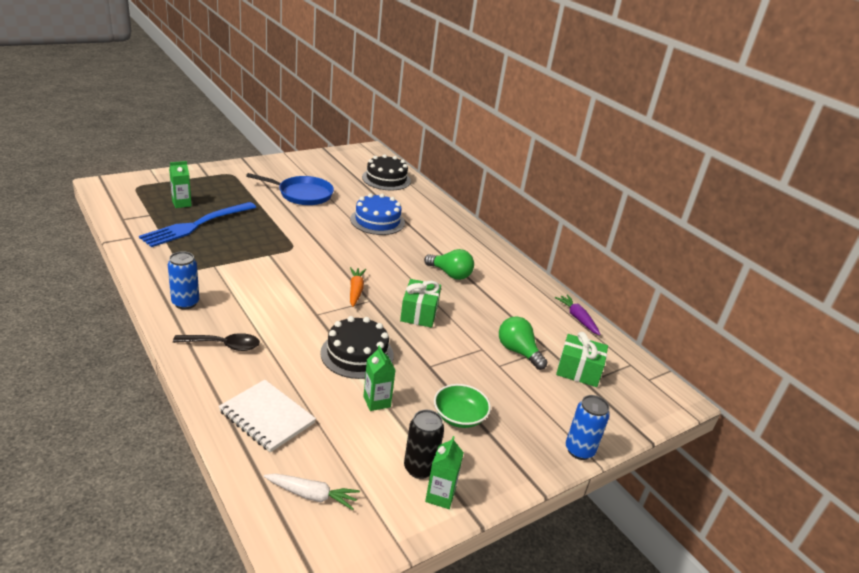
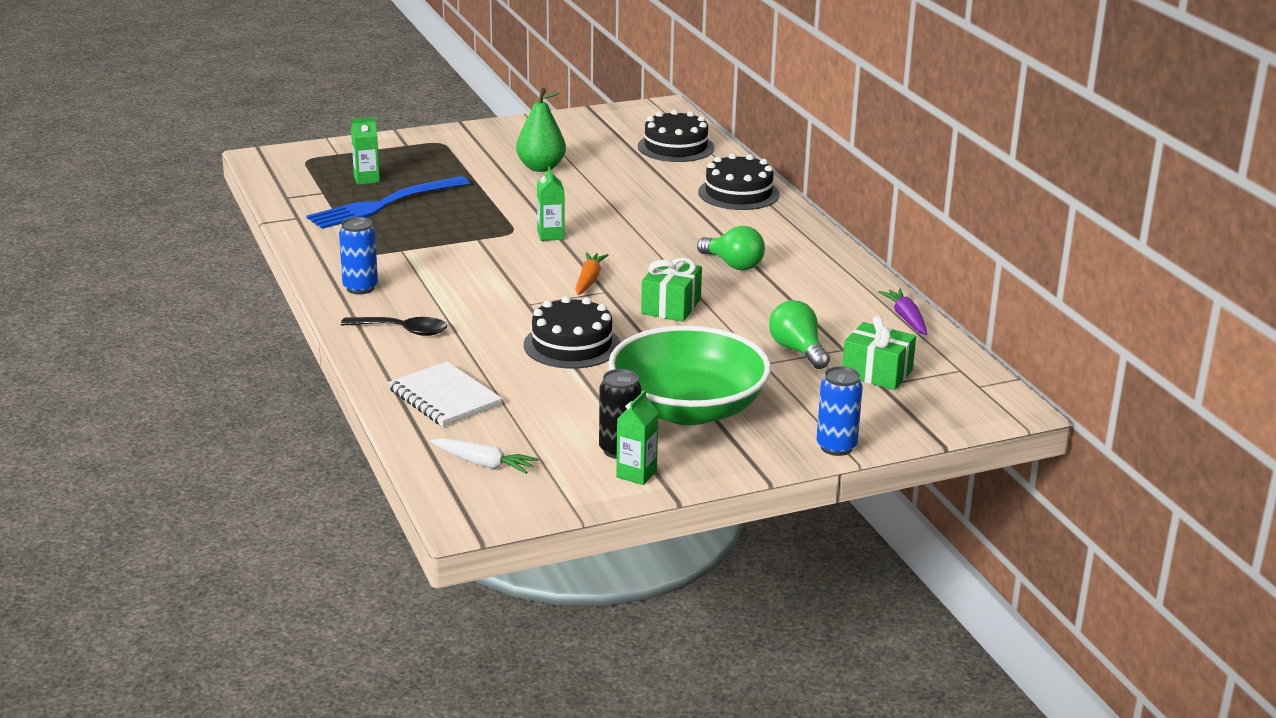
camera: 15 degrees right, 5 degrees down
(302, 194) = (541, 167): blue pan -> green pear
(377, 221) = (645, 201): blue cake -> none
(377, 402) = (584, 390): green carton -> green carton (550, 235)
(436, 215) = (738, 193): none -> black cake
(459, 416) = (688, 409): green bowl -> green bowl, size x2.17

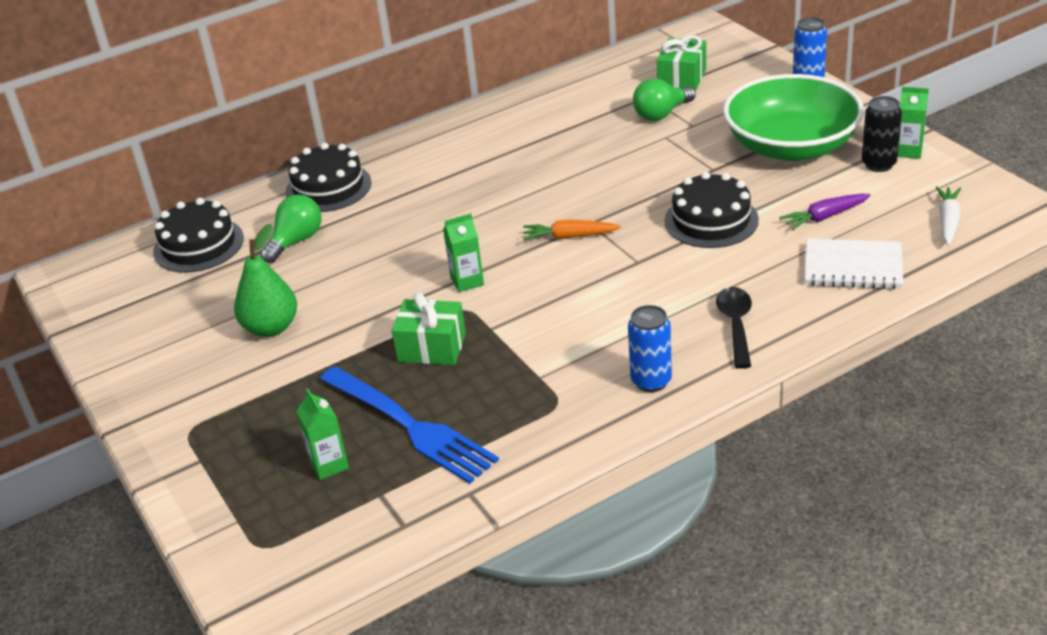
camera: 95 degrees left, 10 degrees up
(444, 397) = (853, 267): white notebook -> white notebook turned 60 degrees clockwise
(671, 307) = (607, 183): green gift -> green gift (432, 347)
(733, 265) = (504, 166): green light bulb -> green light bulb (296, 241)
(906, 318) = (579, 77): purple carrot -> purple carrot (824, 217)

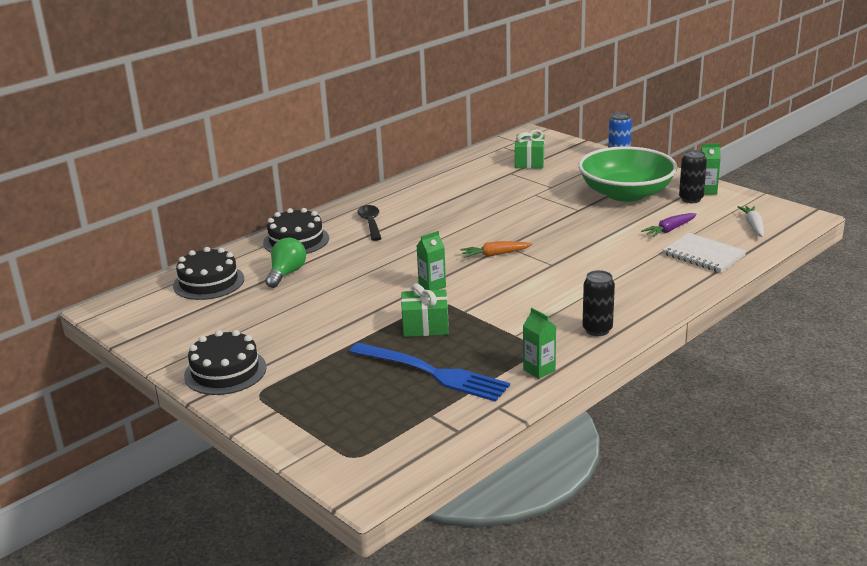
camera: 15 degrees left, 10 degrees down
(271, 328) = (293, 326): green pear -> none
(329, 465) = (382, 402): green carton -> green carton (539, 370)
(651, 381) = (597, 330): blue can -> black can
(661, 114) = (525, 182): green light bulb -> none
(711, 220) = (592, 238): black cake -> black cake (225, 371)
(736, 325) = (640, 293): black spoon -> black spoon (370, 223)
(853, 267) = (703, 255): white notebook -> white notebook turned 45 degrees clockwise

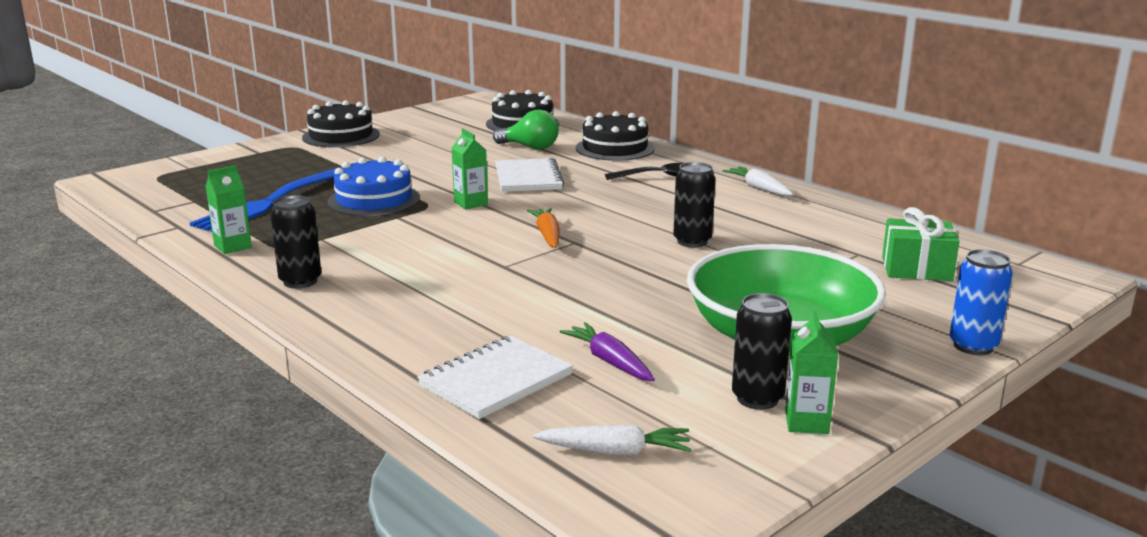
camera: 90 degrees right, 5 degrees down
(372, 269) = (528, 178): none -> white notebook
(398, 194) = (759, 188): none -> white carrot
(425, 326) = (374, 200): green gift -> blue cake
(499, 212) = (692, 241): none -> black can

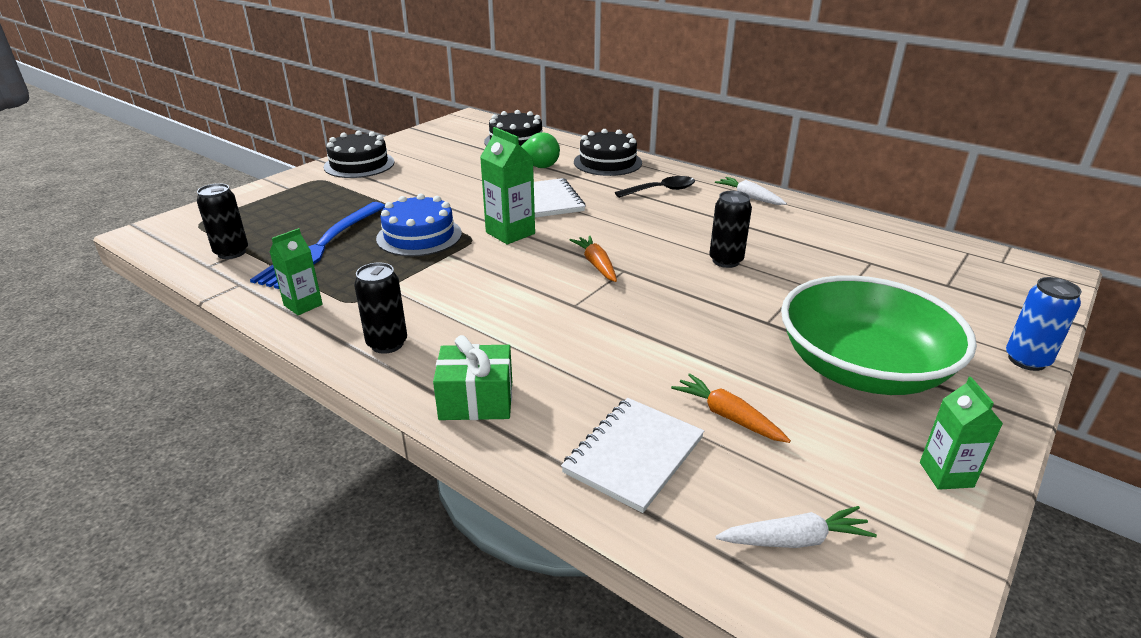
camera: 10 degrees left, 10 degrees up
(471, 203) = (510, 233): green carton -> green carton, size x1.54
(609, 361) = (728, 416): purple carrot -> orange carrot
(757, 399) = (885, 449): black can -> black can (231, 252)
(916, 269) = (927, 275): green gift -> green gift (476, 400)

